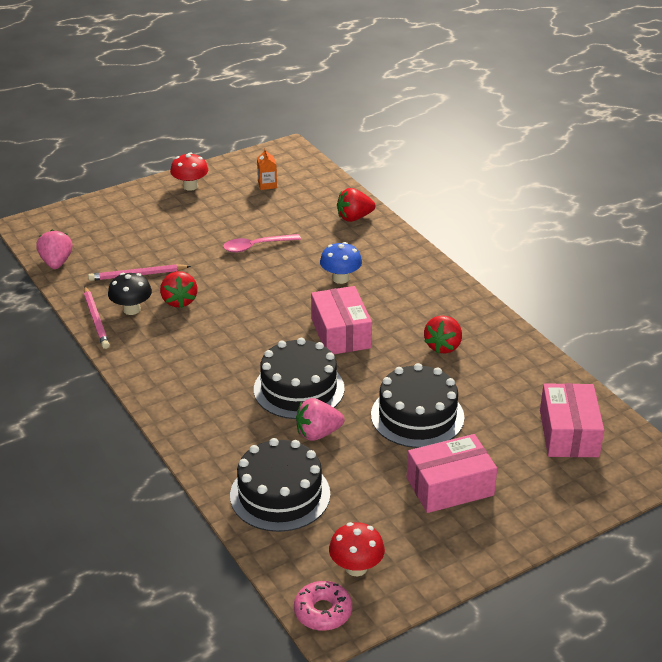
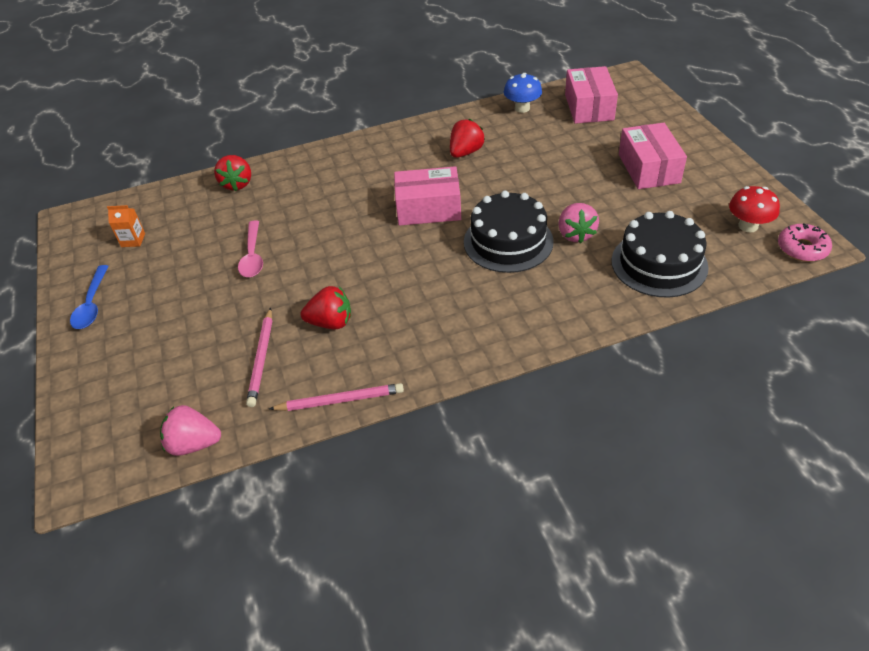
camera: 75 degrees left, 10 degrees up
(131, 309) = (331, 365): black mushroom -> none
(190, 186) = (92, 304): red mushroom -> blue spoon
(340, 278) = (339, 201): blue mushroom -> blue mushroom (522, 108)
(417, 416) = (558, 176): black cake -> none
(443, 346) = (466, 152): red strawberry -> red strawberry turned 90 degrees counterclockwise
(568, 433) = (589, 107): pink box -> pink box turned 75 degrees clockwise

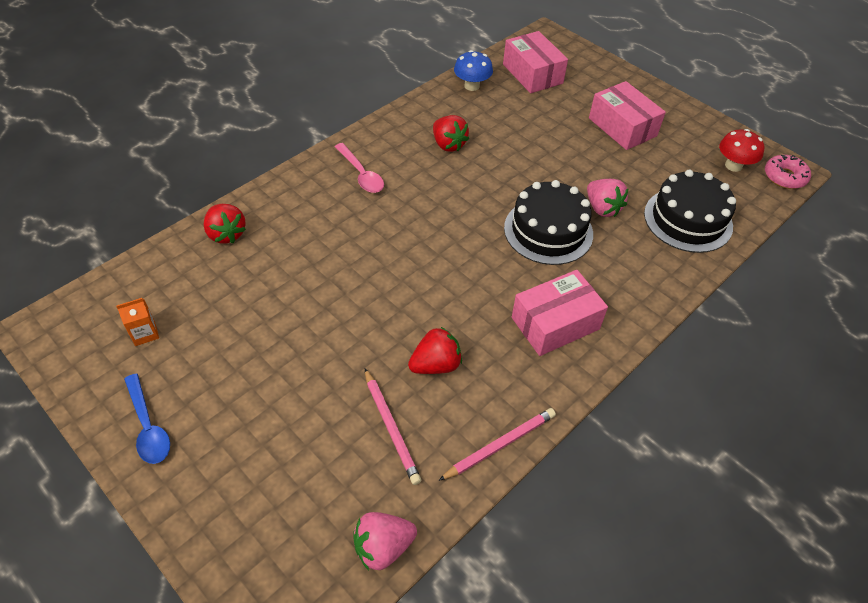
camera: 30 degrees left, 5 degrees up
(253, 256) = (302, 314): pink spoon -> pink spoon (361, 174)
(428, 208) = (451, 214): pink box -> pink box (555, 323)
(466, 152) = (448, 144): red strawberry -> red strawberry turned 135 degrees clockwise

